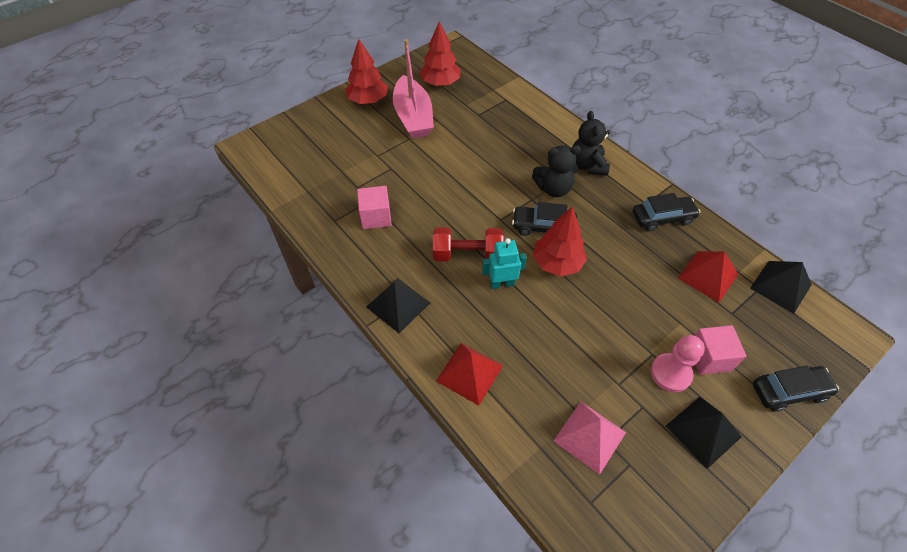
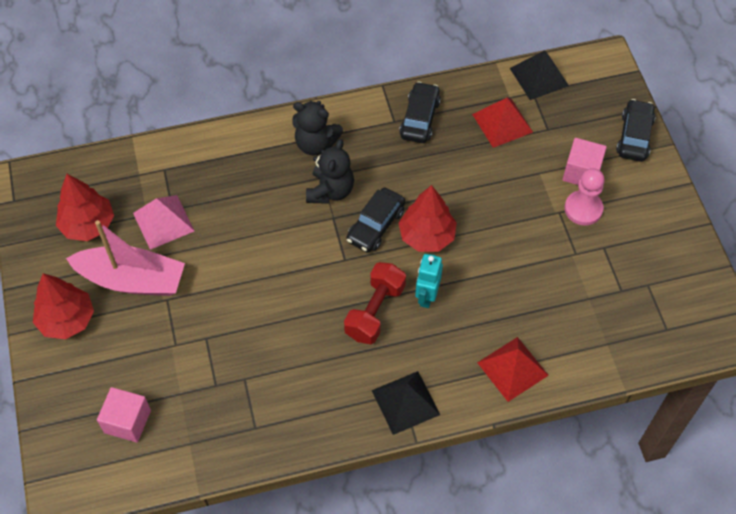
camera: 65 degrees left, 5 degrees up
(376, 217) = (274, 381): pink cube -> pink cube (127, 421)
(589, 436) = (613, 301): pink pyramid -> pink pyramid (163, 222)
(703, 431) = (642, 216): black pyramid -> none

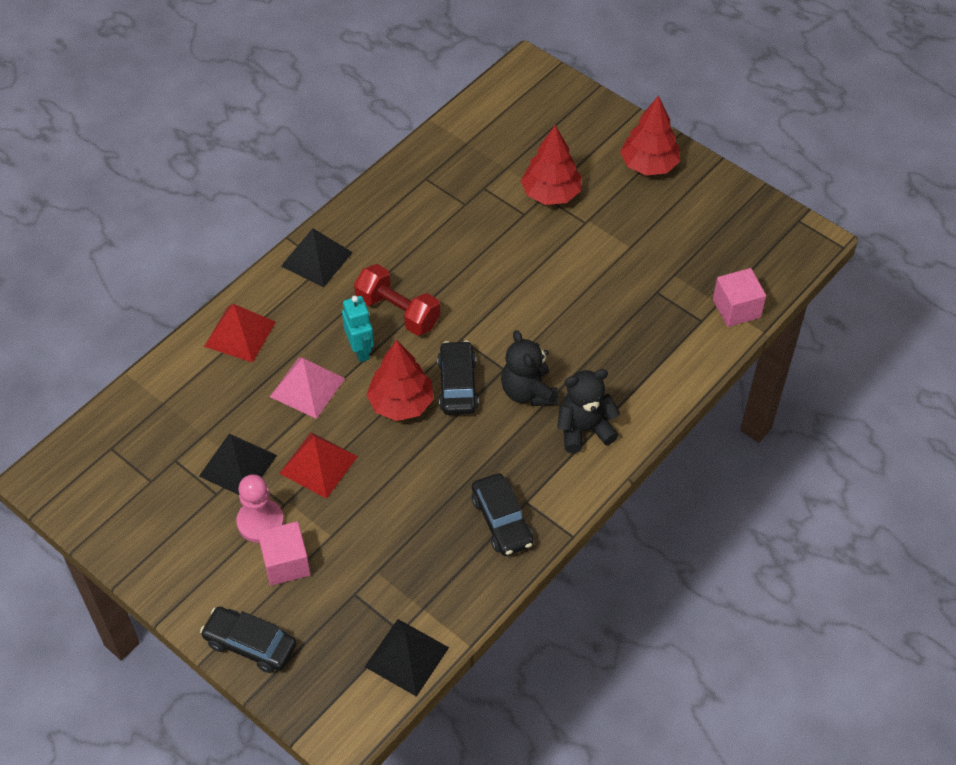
camera: 145 degrees right, 5 degrees down
(88, 225) = (714, 238): red tree -> red tree (551, 193)
(127, 421) = (528, 130): pink cube -> pink cube (736, 308)
(132, 280) = (629, 219): pink boat -> none
(163, 222) = (653, 277): pink pyramid -> pink pyramid (307, 387)
(375, 311) = (397, 312): red dumbbell -> red dumbbell turned 45 degrees counterclockwise
(502, 123) = (409, 570): red pyramid -> red pyramid (318, 464)
(576, 259) = (238, 465): none -> black pyramid
(634, 136) = (250, 644): black car -> black car turned 135 degrees clockwise

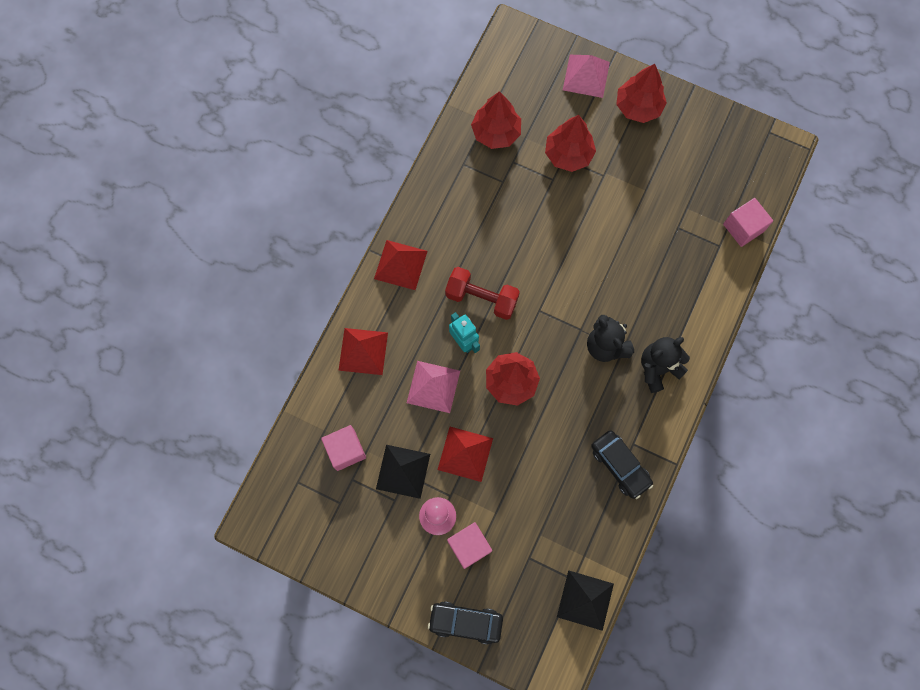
camera: 15 degrees left, 20 degrees up
(179, 428) = (345, 450): none -> pink cube
(316, 259) = (400, 265): black pyramid -> red pyramid
(457, 385) = (549, 353): black car -> none
(474, 156) = (496, 132): none -> red tree
(598, 123) = (586, 76): none -> pink pyramid

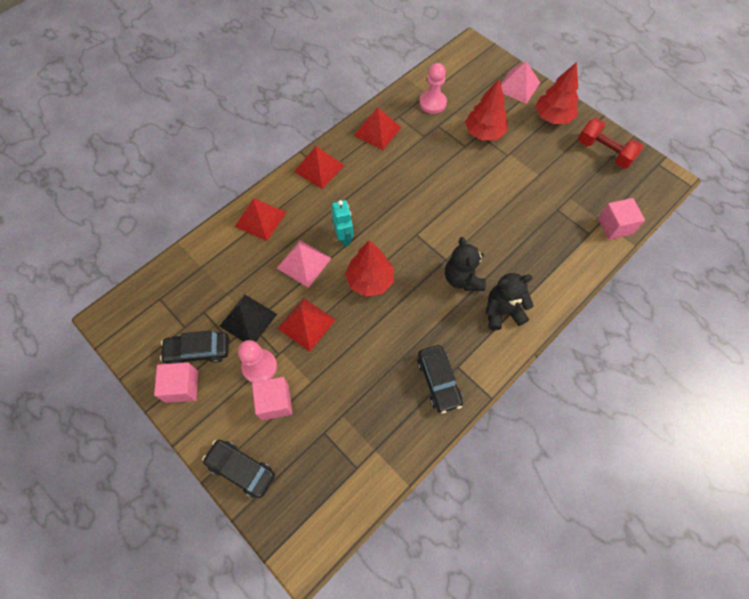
camera: 20 degrees right, 10 degrees down
(345, 450) = (210, 287): pink cube -> pink cube (182, 387)
(367, 523) = (198, 351): none -> black car
(447, 192) = (377, 131): none -> red pyramid
(481, 298) = (372, 211): red dumbbell -> red dumbbell (604, 152)
(496, 132) = (432, 103): red tree -> pink pawn
(585, 600) = (359, 491): black pyramid -> none

